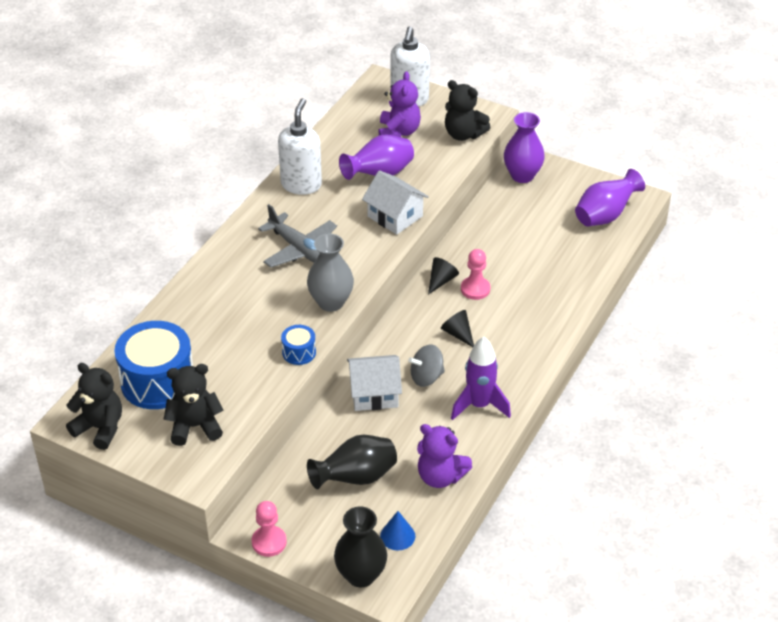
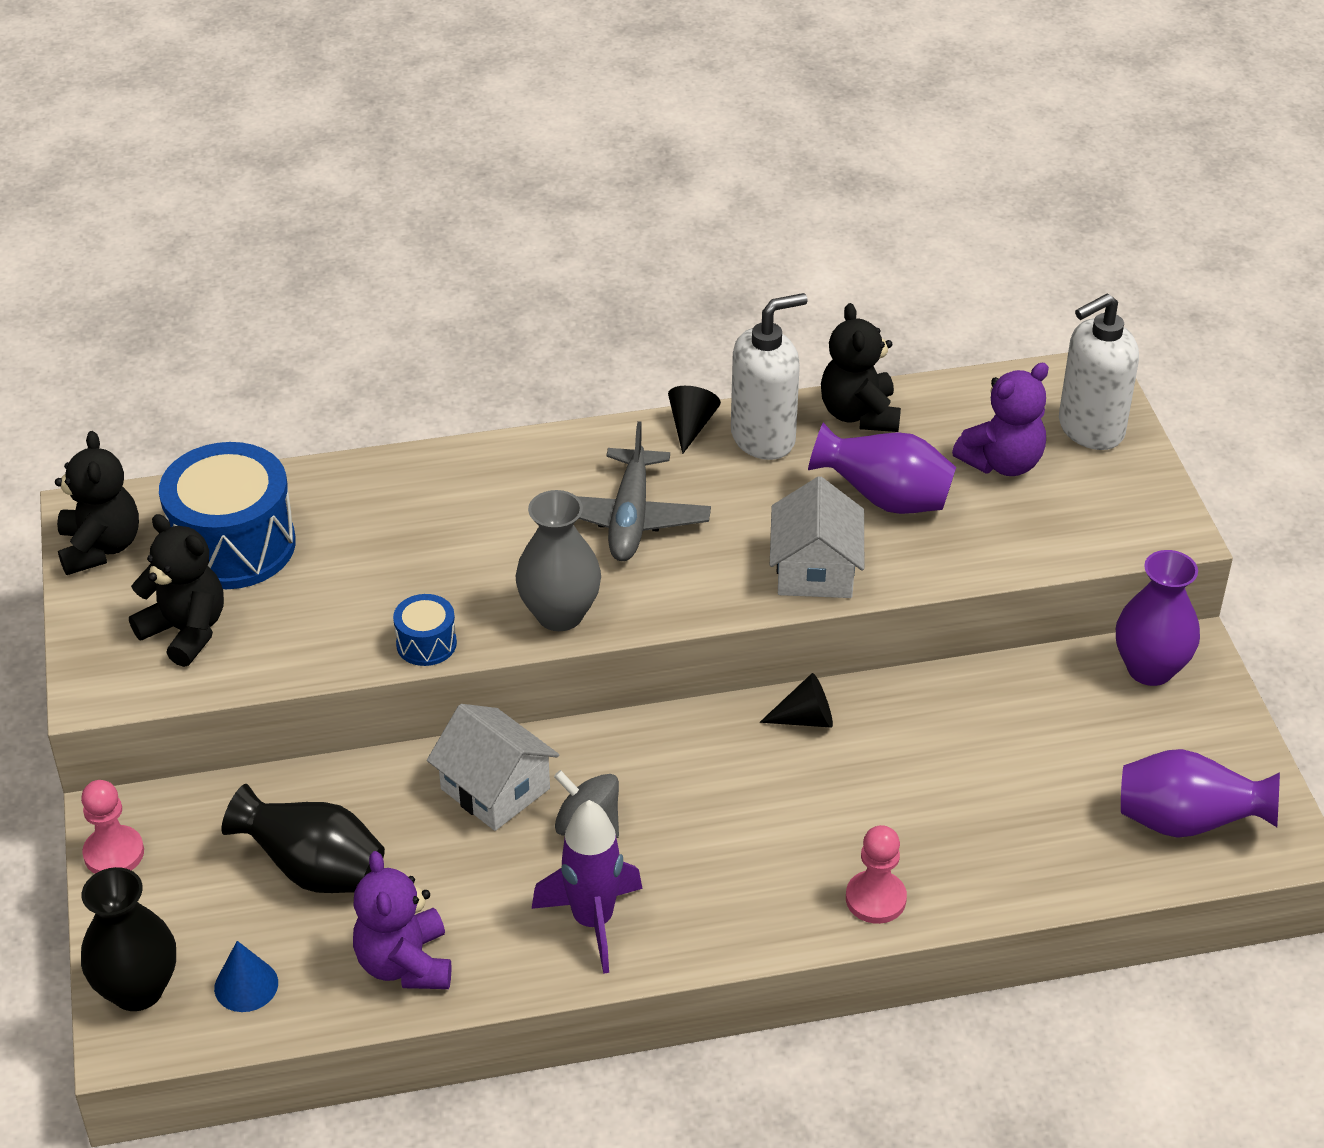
camera: 50 degrees right, 0 degrees up
(458, 334) = (715, 806): black cone -> black cone (691, 426)
(463, 134) = (1090, 532): black teddy bear -> black teddy bear (859, 414)
(475, 289) = (832, 768): pink pawn -> pink pawn (875, 899)

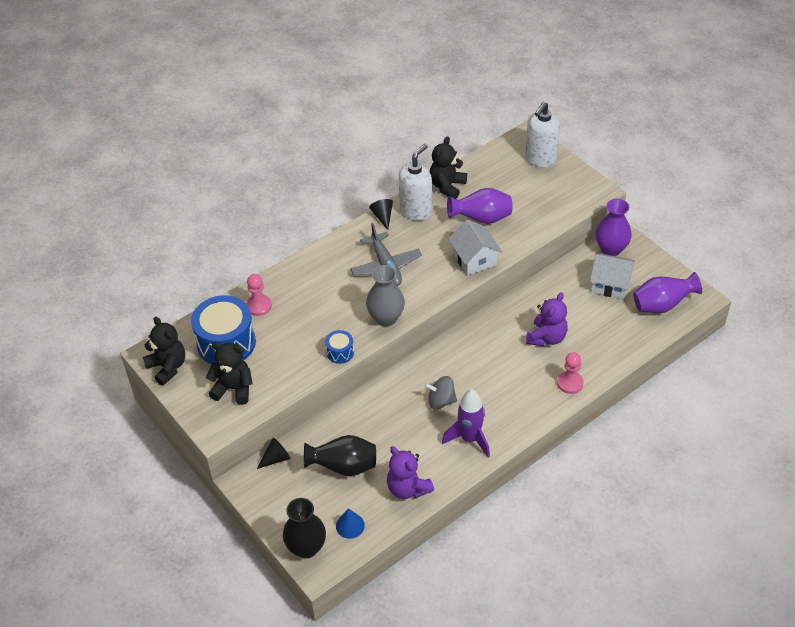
camera: 25 degrees left, 5 degrees up
(114, 853) = (254, 496): pink pawn -> pink pawn (259, 306)
(495, 789) = (394, 402): white house -> white house (610, 284)
(805, 718) = (496, 322): black cone -> black cone (276, 458)
(859, 414) = (447, 186): black teddy bear -> black teddy bear turned 60 degrees clockwise
(1002, 463) = (516, 186): purple teddy bear -> purple teddy bear (546, 337)

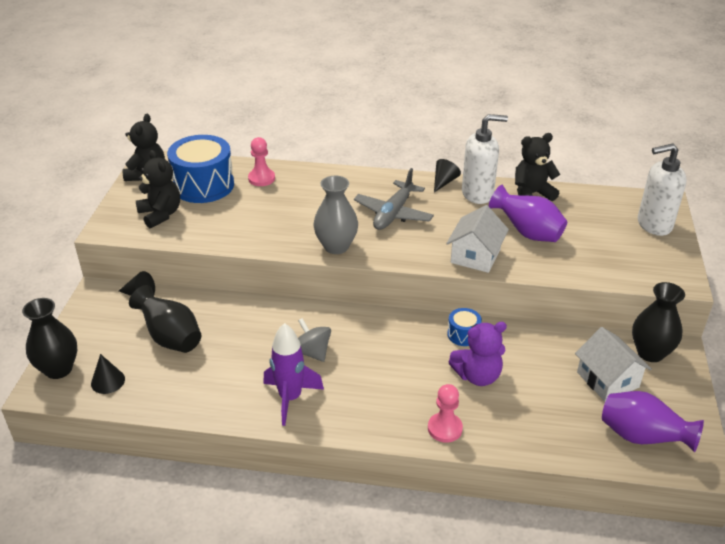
camera: 45 degrees right, 10 degrees down
(340, 352) = (265, 244): blue drum -> blue drum (463, 334)
(350, 525) = (108, 381): blue cone -> black cone
(408, 488) = (187, 392): purple teddy bear -> none
(611, 249) = (650, 353): purple vase -> black vase

